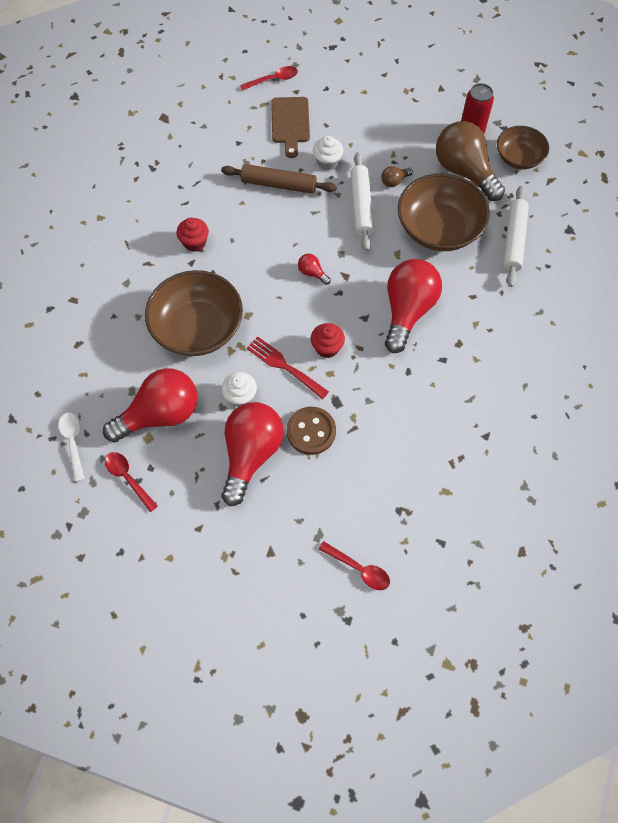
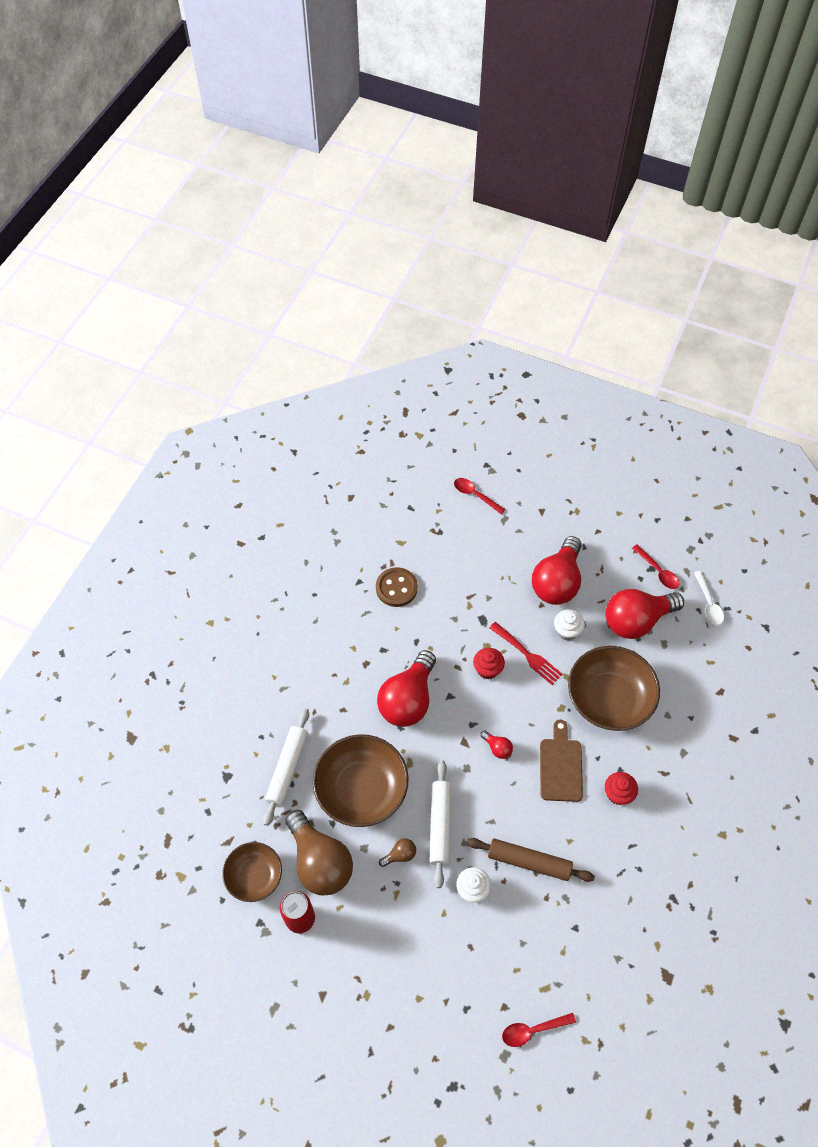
camera: 175 degrees left, 5 degrees down
(290, 123) = (513, 953): brown cutting board -> brown cutting board (561, 766)
(311, 431) = (506, 596): brown button -> brown button (396, 588)

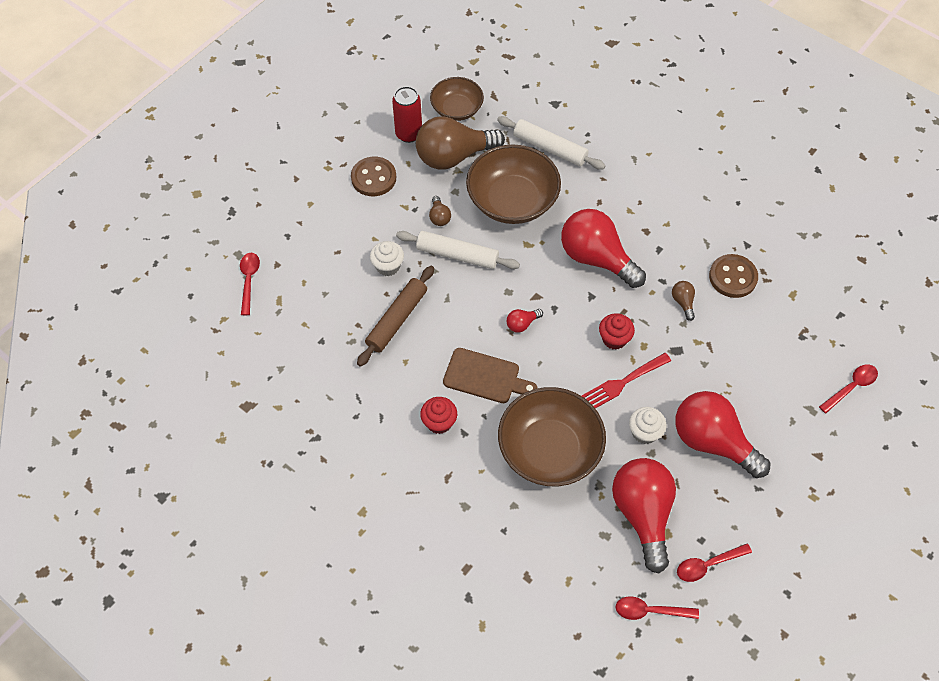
camera: 105 degrees right, 0 degrees up
(368, 939) = (373, 178): none -> brown button
(434, 622) = (683, 302): none -> brown light bulb
(708, 603) = (650, 611): white spoon -> red spoon

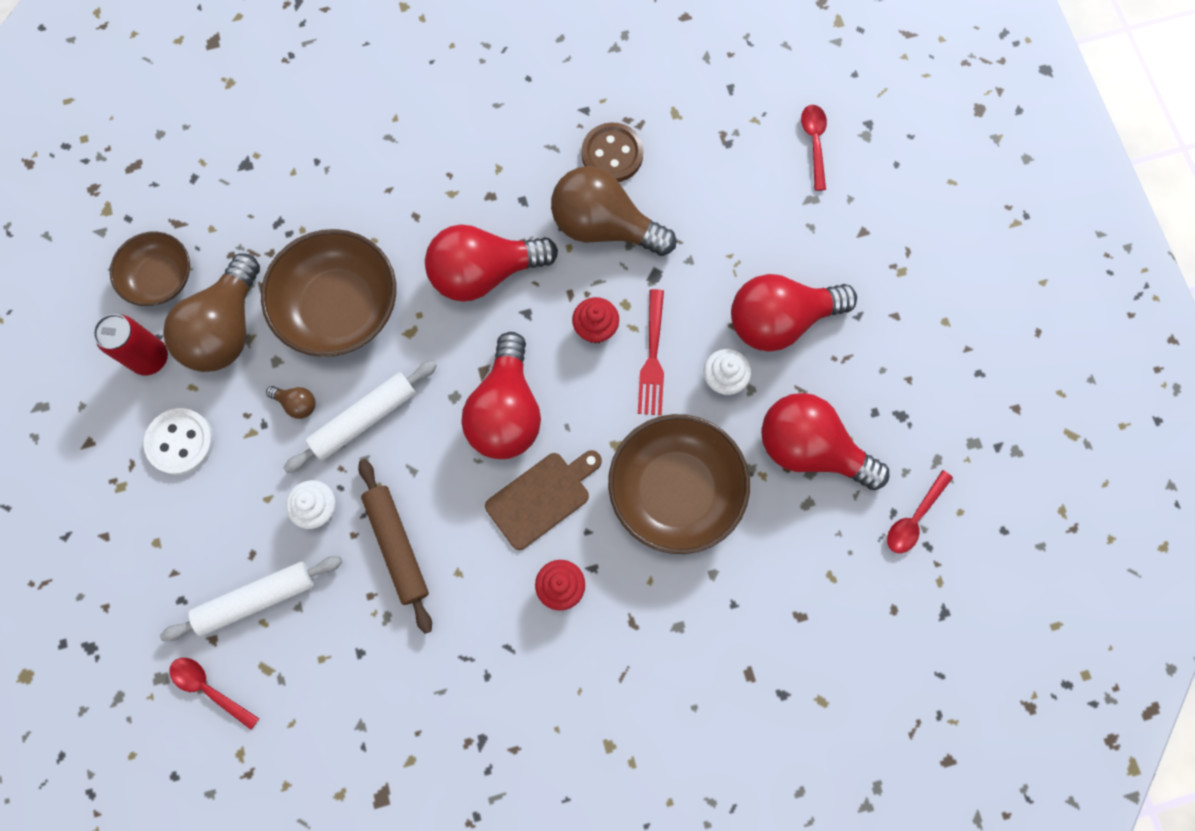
camera: 55 degrees left, 15 degrees up
(373, 178) = (180, 442): brown button -> white button
(522, 324) = (506, 411): red light bulb -> red light bulb, size x2.44
(550, 148) = (302, 215): white rolling pin -> white rolling pin (256, 599)
(683, 302) = (604, 226): brown light bulb -> brown light bulb, size x2.44
(708, 565) = (904, 426): red spoon -> none

